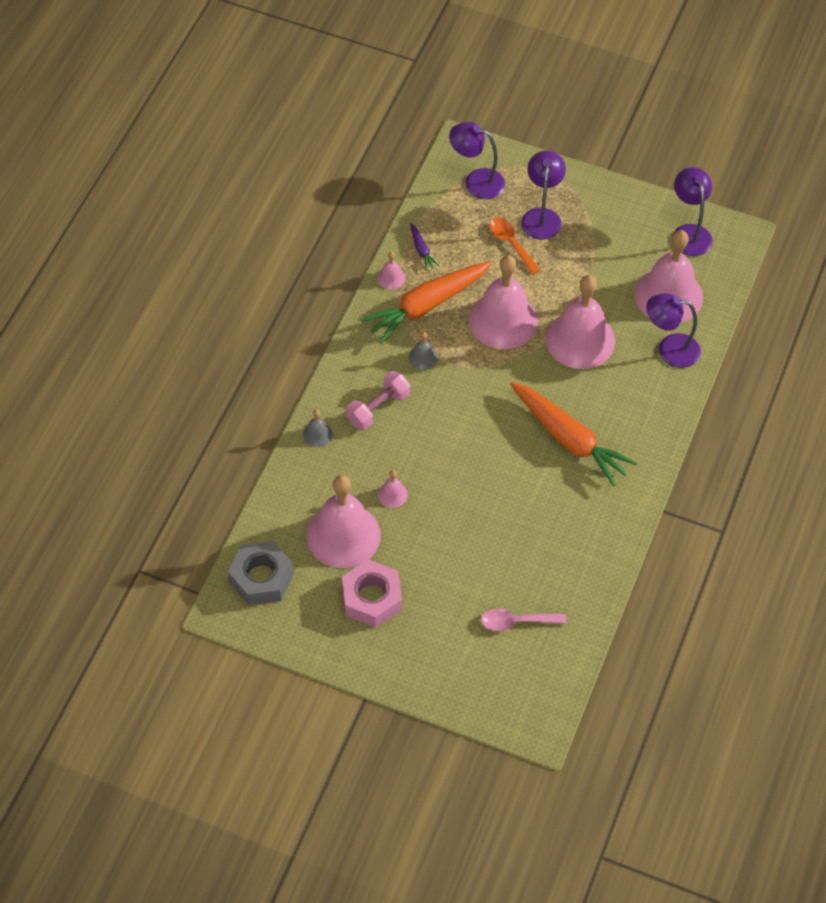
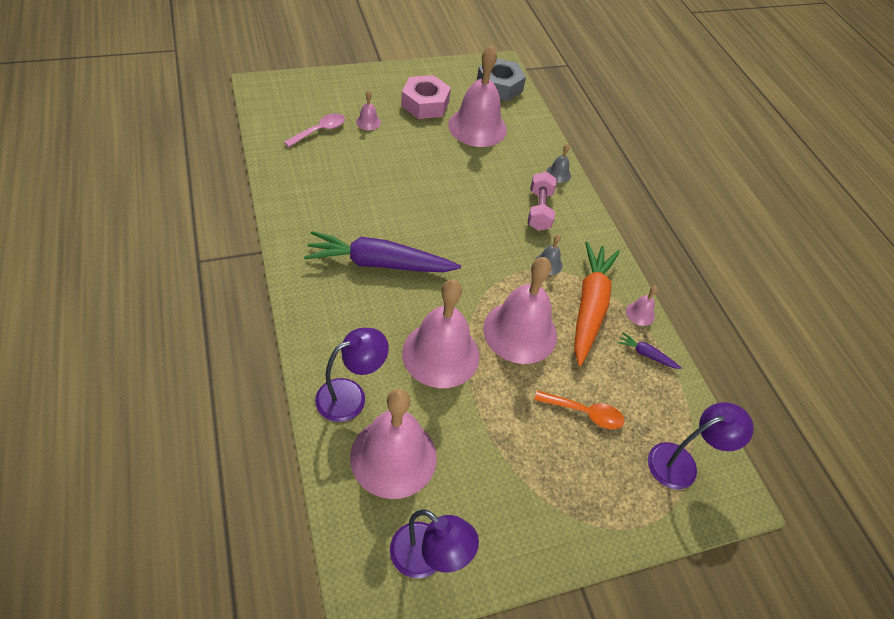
camera: 135 degrees right, 5 degrees down
(392, 494) = (472, 163): pink bell -> pink bell (368, 122)
(541, 216) = (588, 465): purple lamp -> none
(569, 439) = (379, 263): orange carrot -> purple carrot

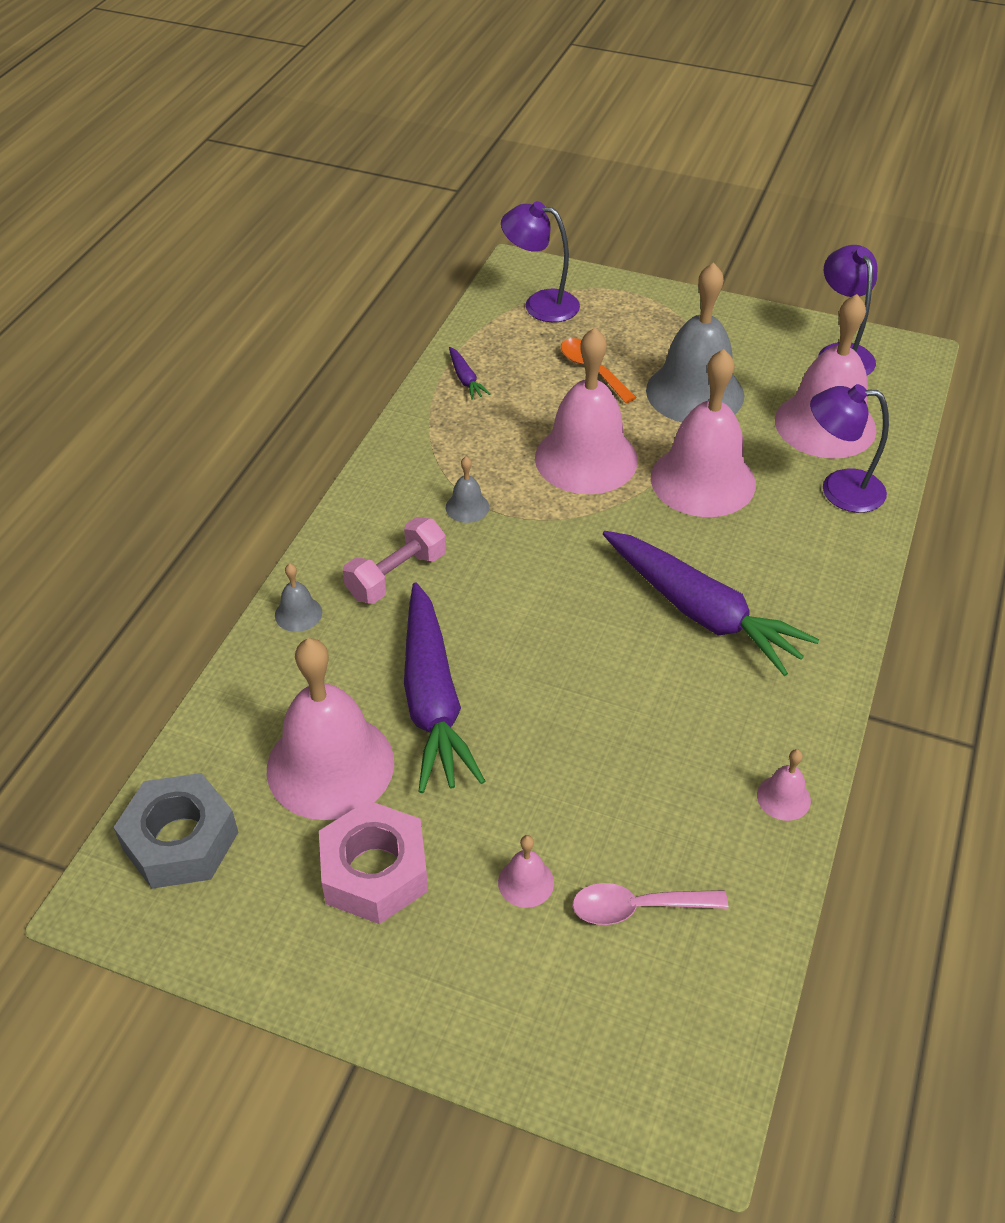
camera: 135 degrees left, 5 degrees down
(464, 165) = (433, 700): none -> purple carrot
(503, 433) = (695, 392): none -> grey bell
(589, 306) = (472, 443): orange carrot -> none
(640, 313) = (421, 411): pink bell -> pink bell (783, 797)

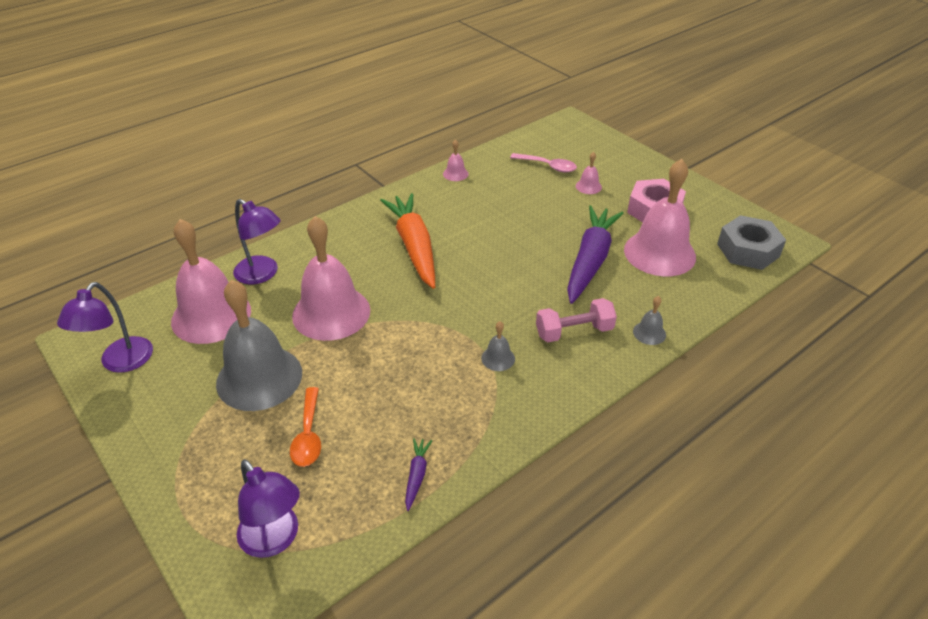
camera: 150 degrees left, 5 degrees down
(586, 458) = (388, 359): pink bell -> none
(702, 612) = (414, 246): purple carrot -> orange carrot

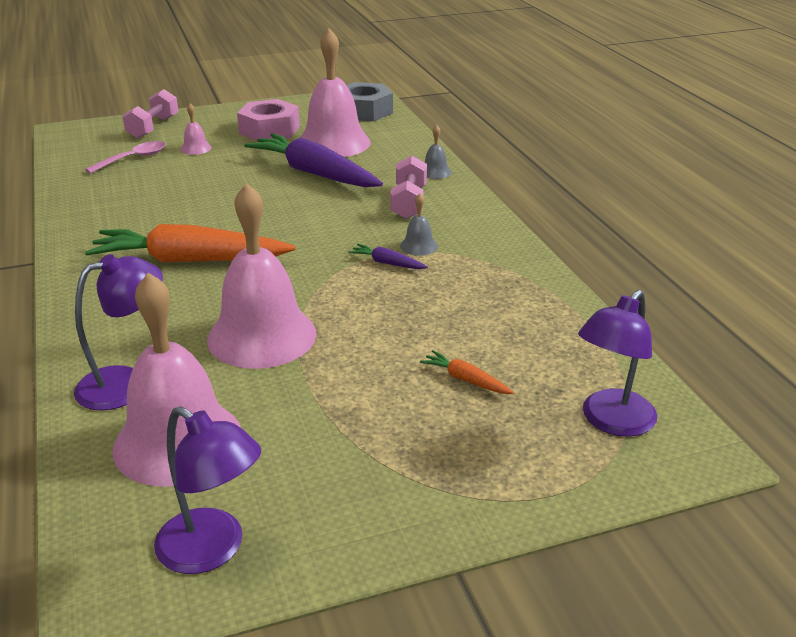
camera: 70 degrees left, 10 degrees down
(259, 377) = (343, 408): grey bell -> none
(275, 540) = (611, 422): purple lamp -> purple lamp turned 150 degrees clockwise
(308, 435) = (465, 380): orange spoon -> orange carrot
(416, 475) = (554, 318): purple carrot -> purple carrot (387, 263)
(455, 174) = (75, 210): pink bell -> none
(608, 154) = (153, 127): none -> pink dumbbell

